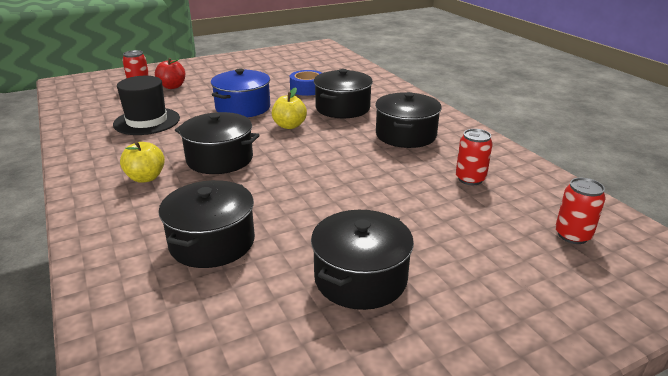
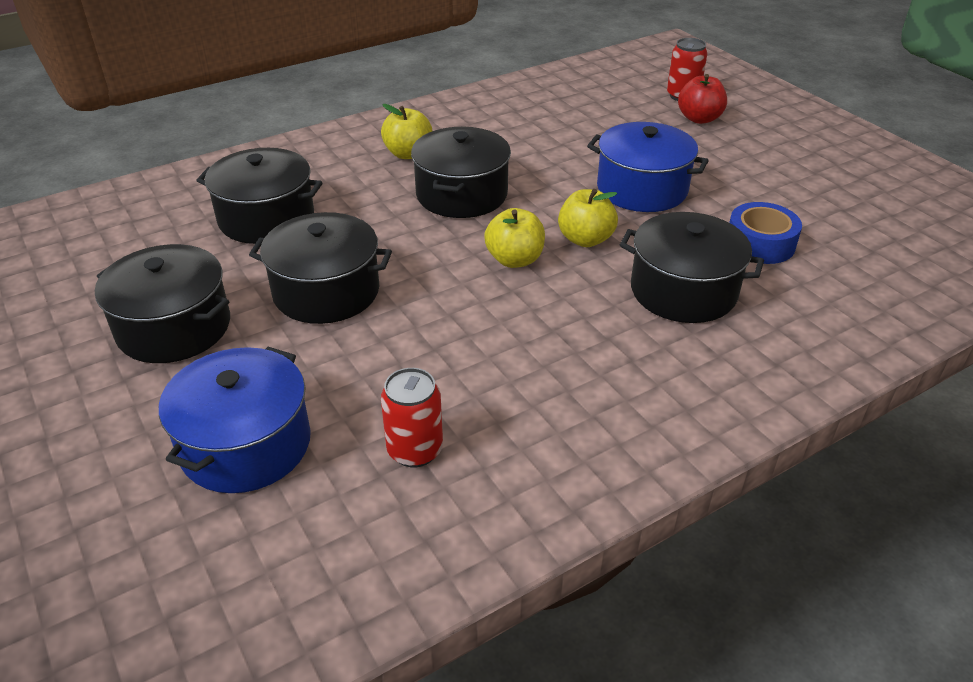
camera: 85 degrees right, 10 degrees up
(147, 121) = (565, 124): black hat -> none
(304, 146) = (514, 260): none -> yellow apple
(406, 135) = (583, 372): black pot -> black pot (326, 291)
(479, 233) = (246, 444): none -> blue pot
(572, 235) = (219, 567): red can -> none

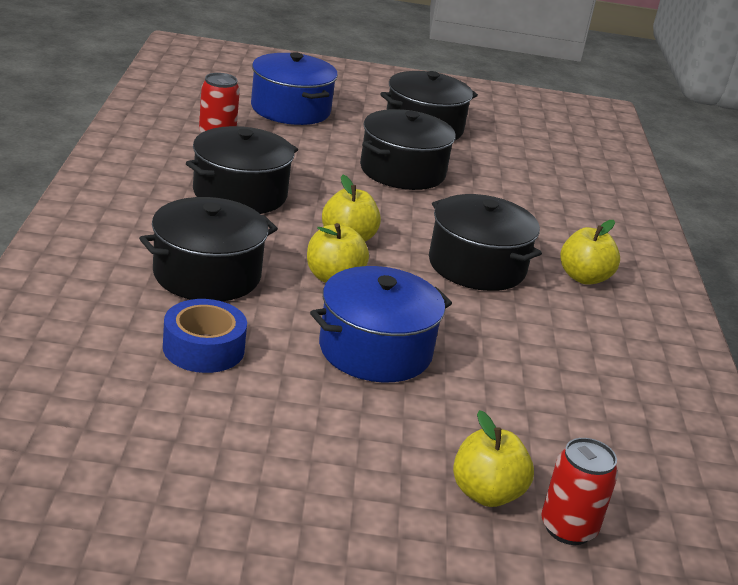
camera: 120 degrees right, 10 degrees down
(266, 218) = (529, 189): black pot -> black pot (240, 194)
(699, 119) = (486, 493): red apple -> yellow apple

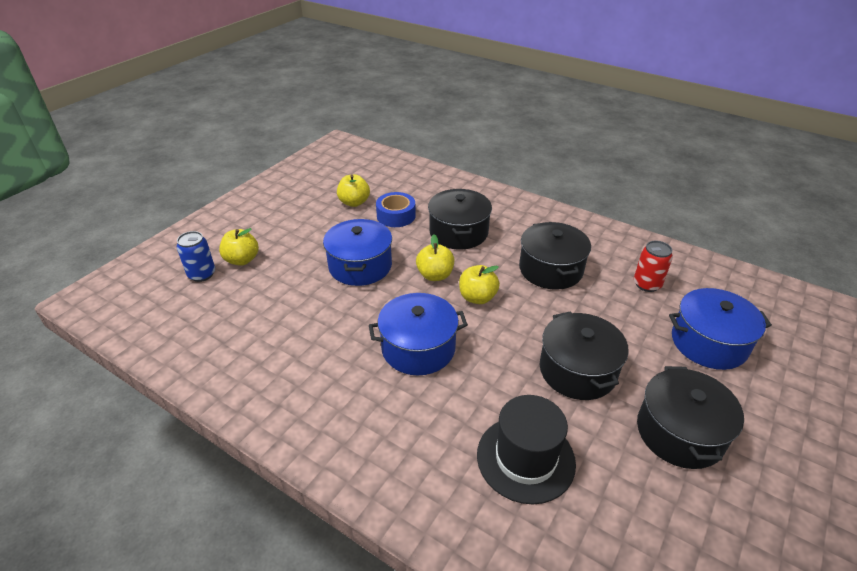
camera: 125 degrees right, 10 degrees up
(477, 266) = (418, 348): black pot -> blue pot
(534, 190) = (525, 458): none -> black hat
(568, 528) = (202, 274): red can -> blue can
(584, 278) = (373, 406): yellow apple -> yellow apple (354, 202)

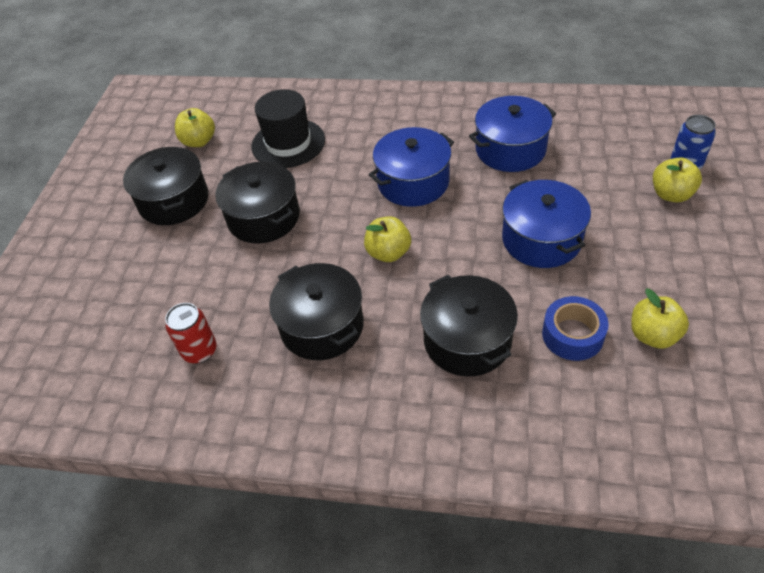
camera: 160 degrees right, 10 degrees up
(435, 275) = (451, 261): yellow apple -> yellow apple (199, 141)
(708, 343) = (135, 295): blue pot -> blue pot (510, 149)

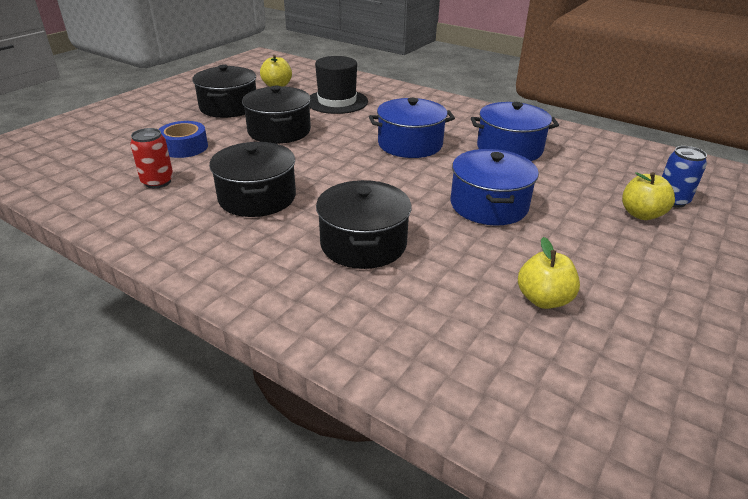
camera: 20 degrees right, 15 degrees down
(388, 253) = (351, 175): yellow apple -> none
(572, 335) = (462, 272): blue tape -> blue tape (184, 147)

